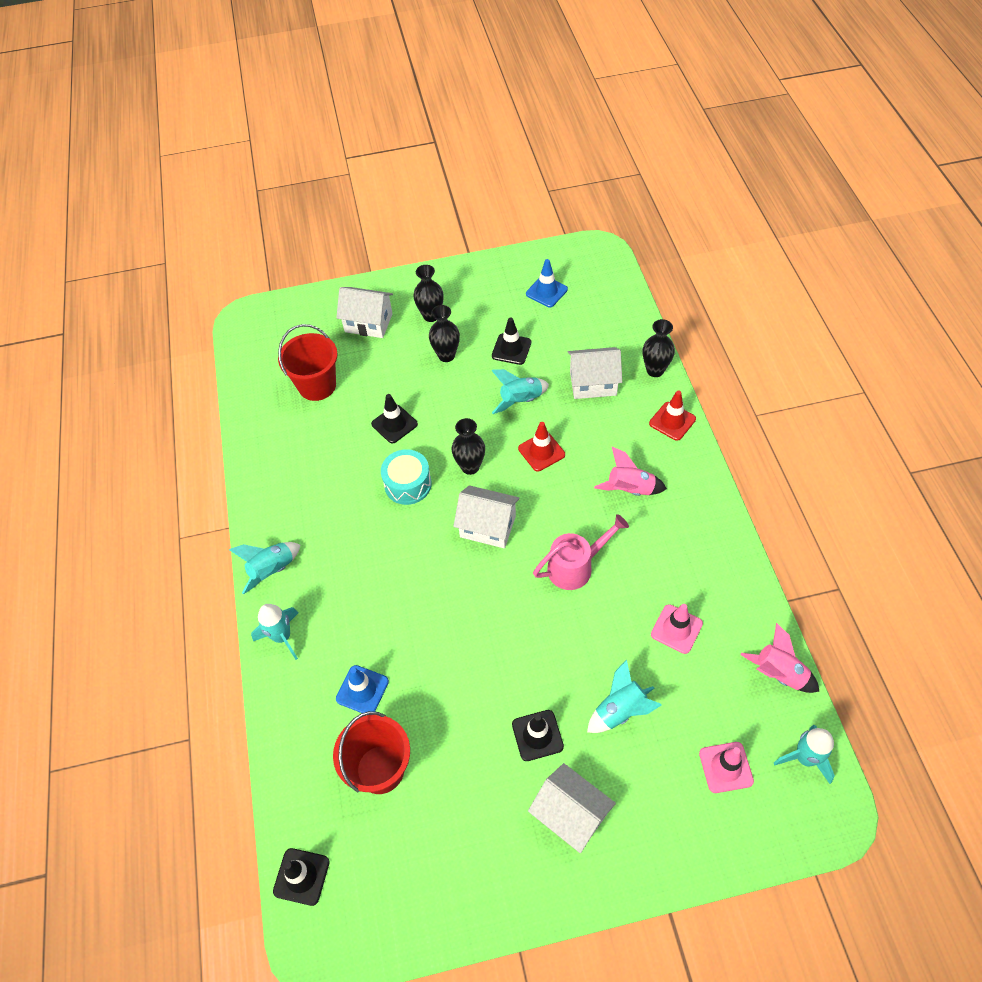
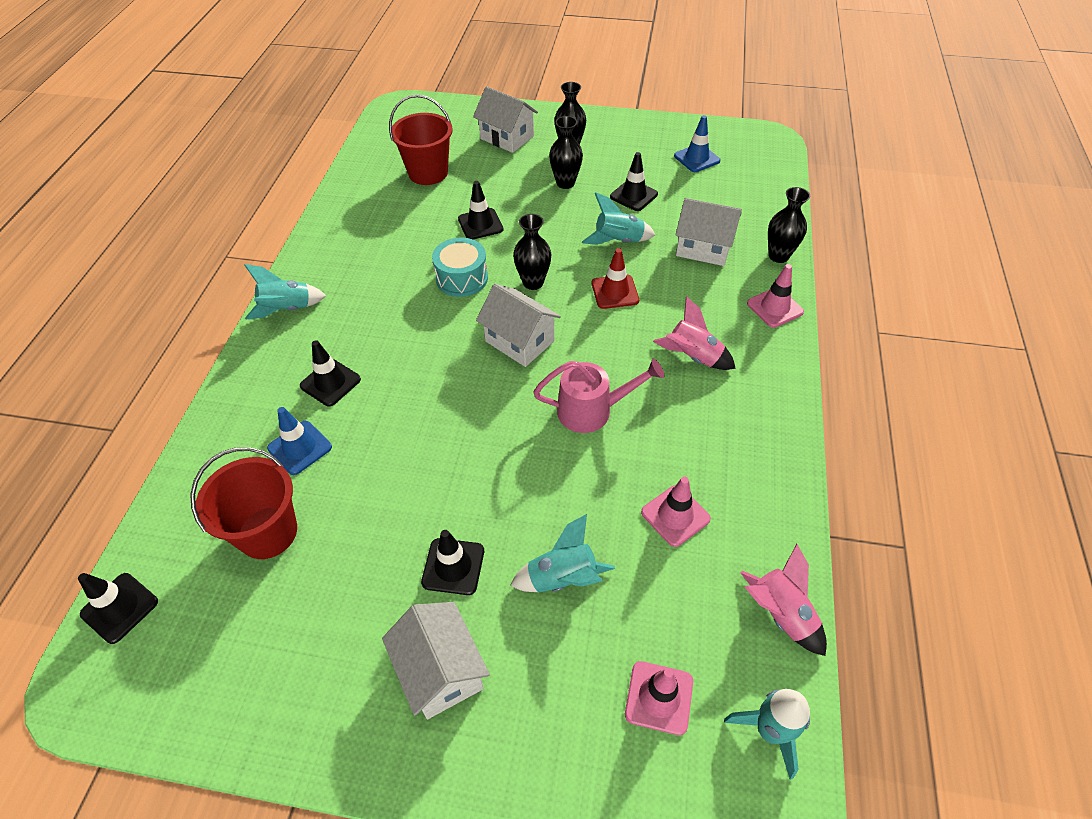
camera: 20 degrees right, 5 degrees down
(282, 637) = (257, 370): turquoise rocket -> none
(352, 624) = (330, 383): none -> black traffic cone
(672, 421) = (774, 308): red traffic cone -> pink traffic cone

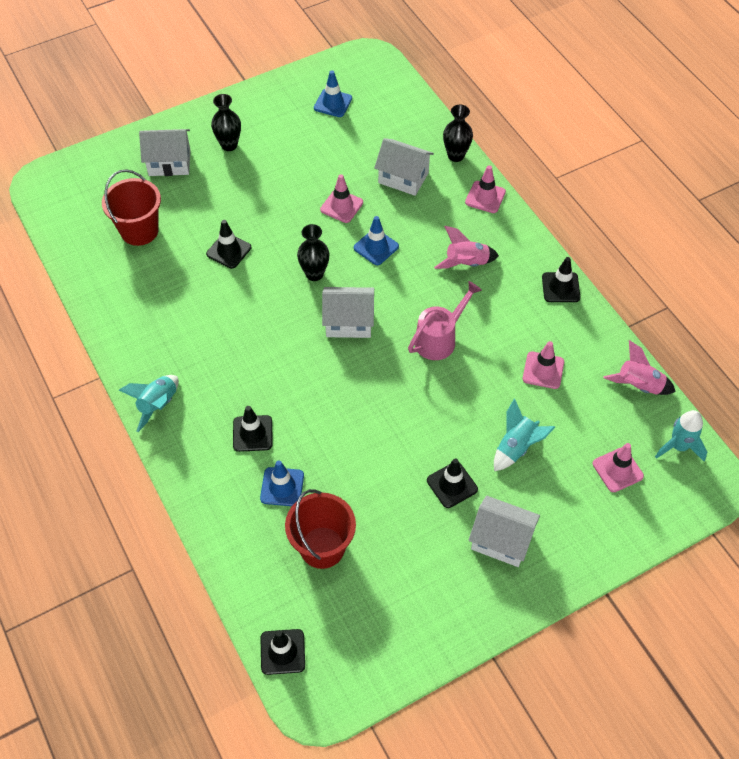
camera: 40 degrees left, 5 degrees up
(462, 278) = (261, 301): turquoise drum -> none
(565, 183) = (257, 179): black vase -> none
(615, 292) = (376, 247): red traffic cone -> blue traffic cone
(618, 241) = (341, 206): turquoise rocket -> pink traffic cone
(633, 195) = (317, 161): black traffic cone -> black traffic cone (560, 287)
(703, 248) = (403, 178): white house -> white house turned 45 degrees clockwise

